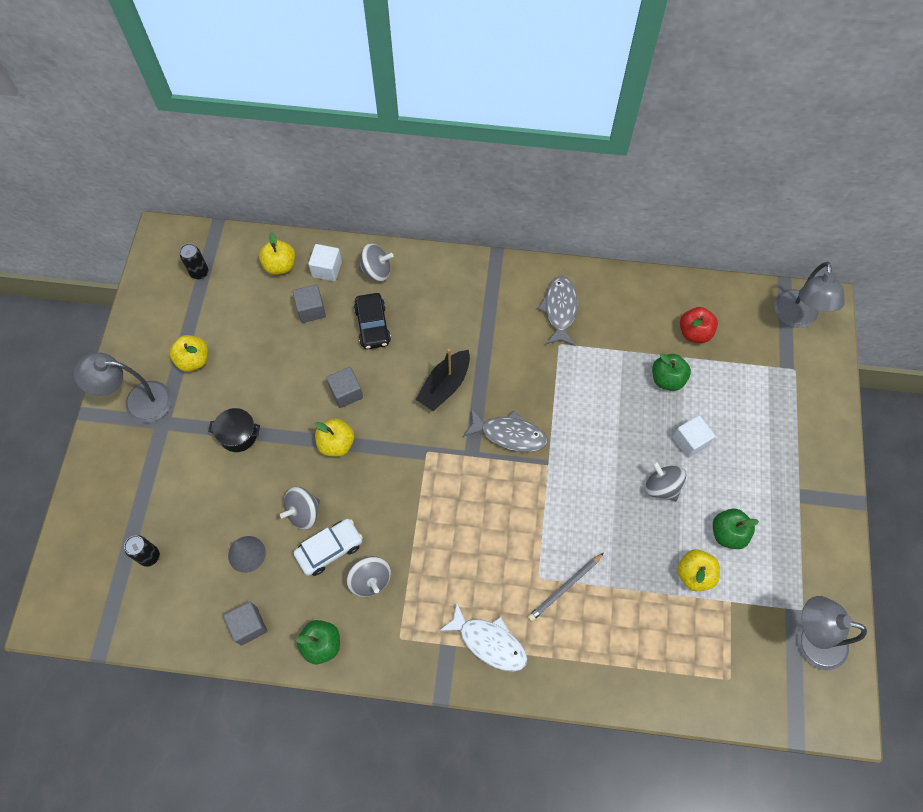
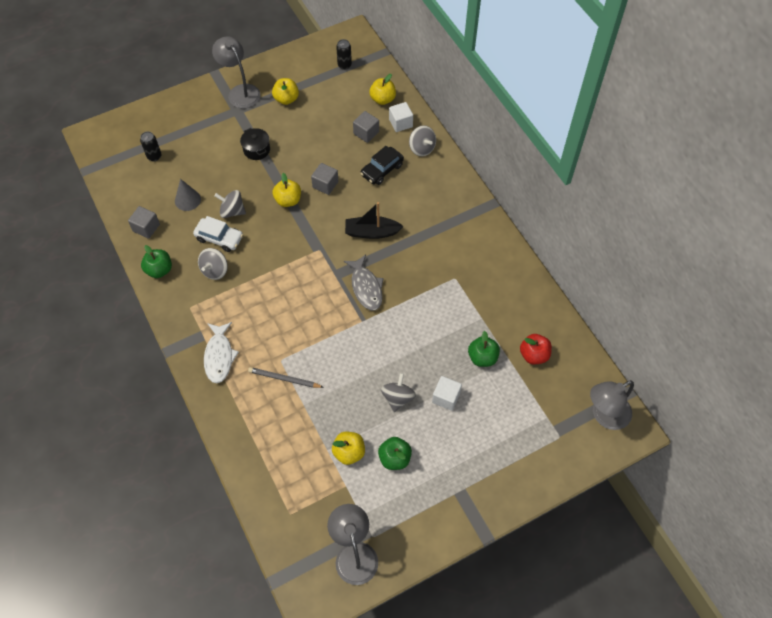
camera: 55 degrees right, 5 degrees down
(560, 310) = (481, 264): grey fish -> none

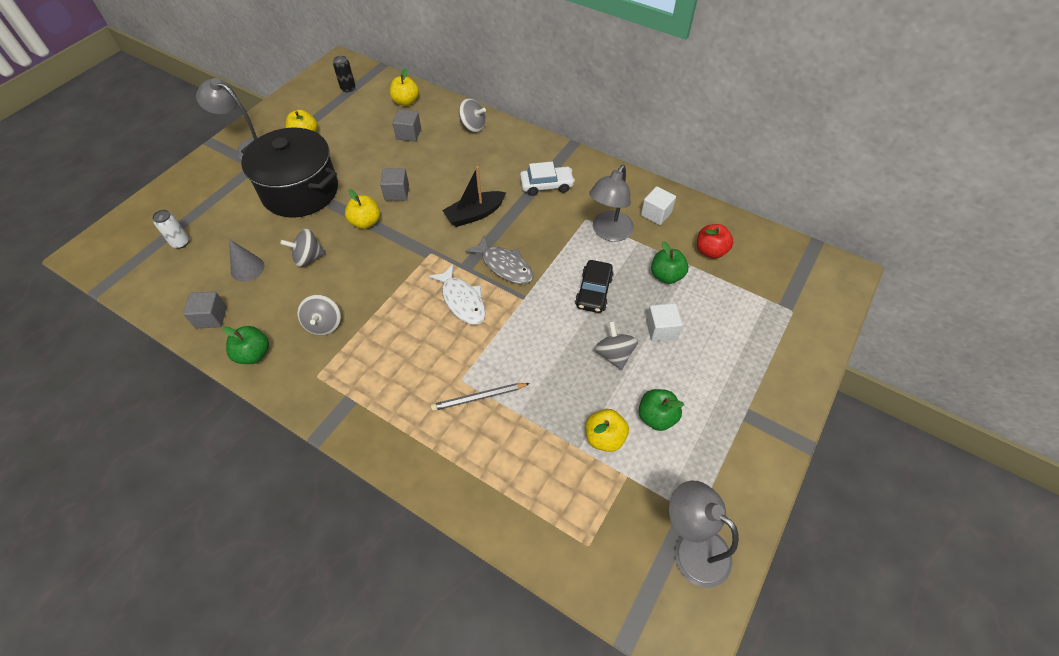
camera: 30 degrees left, 5 degrees down
(154, 156) = (180, 243): black can -> white can
(219, 238) = (309, 290): white car -> white car (546, 185)
(219, 356) = (386, 412): white fish -> white fish (462, 300)
(256, 150) = (300, 191): black pot -> black pot, size x2.40
(382, 170) = (446, 158): black car -> black car (594, 292)
(400, 123) = (437, 114): white cube -> white cube (656, 214)
(604, 416) = (814, 272): grey lamp -> grey lamp (608, 232)

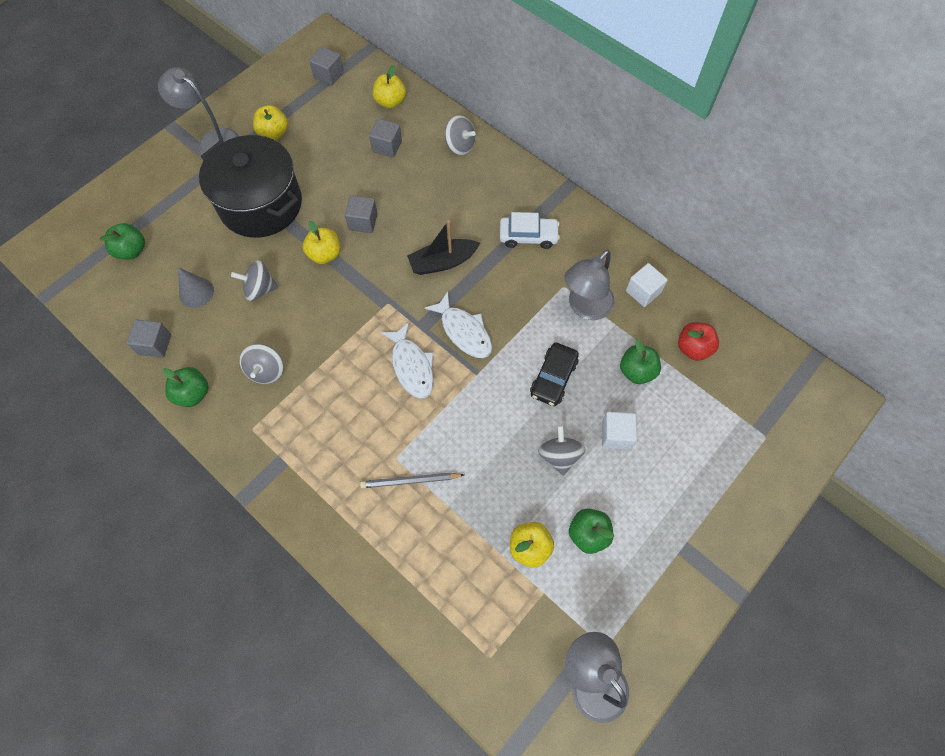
camera: 10 degrees right, 10 degrees up
(180, 243) = (132, 251): white can -> green apple
(348, 88) = (328, 75): black can -> grey cube
(504, 266) = (464, 331): grey fish -> white fish

